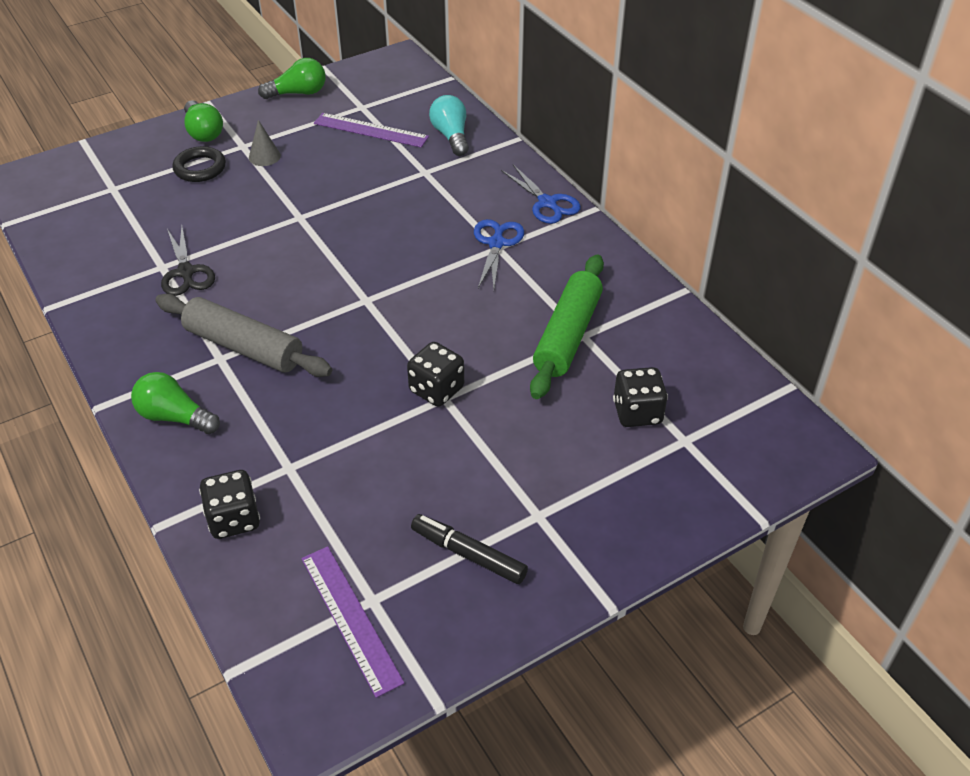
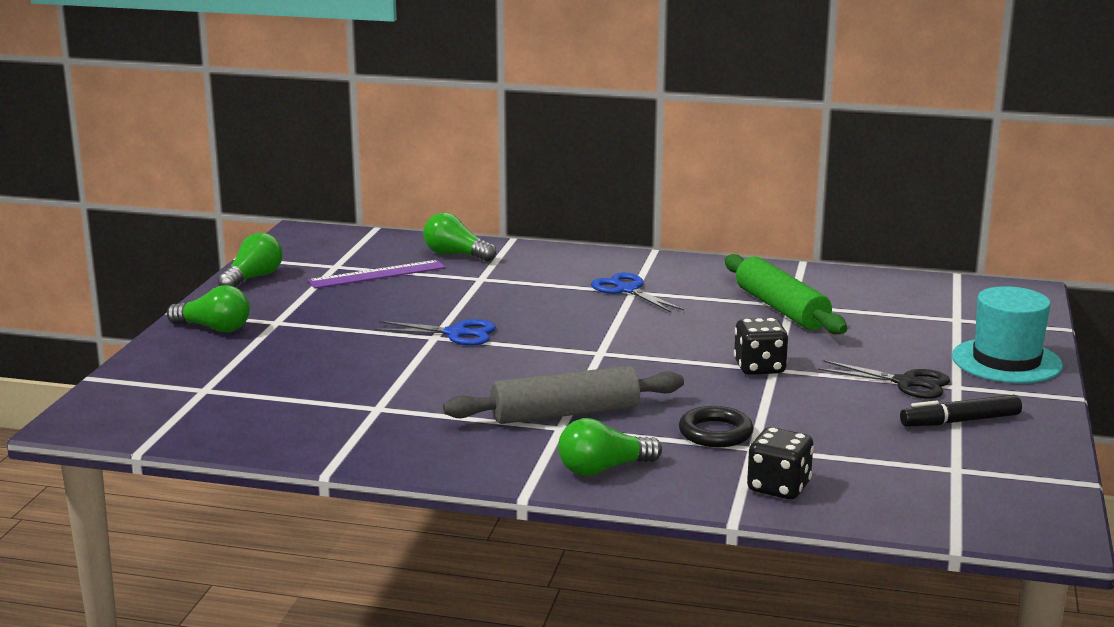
camera: 45 degrees left, 25 degrees down
(186, 272) = (410, 401): black scissors -> black scissors (906, 383)
(200, 168) = (267, 347): black ring -> black ring (715, 433)
(264, 156) = (314, 320): grey cone -> none
(350, 618) = (964, 483): purple ruler -> none
(451, 136) = (455, 255): turquoise light bulb -> green light bulb
(547, 203) = (615, 259): blue scissors -> blue scissors (456, 333)
(631, 518) = (1006, 361): none -> turquoise hat
(637, 412) = (904, 321): black dice -> none

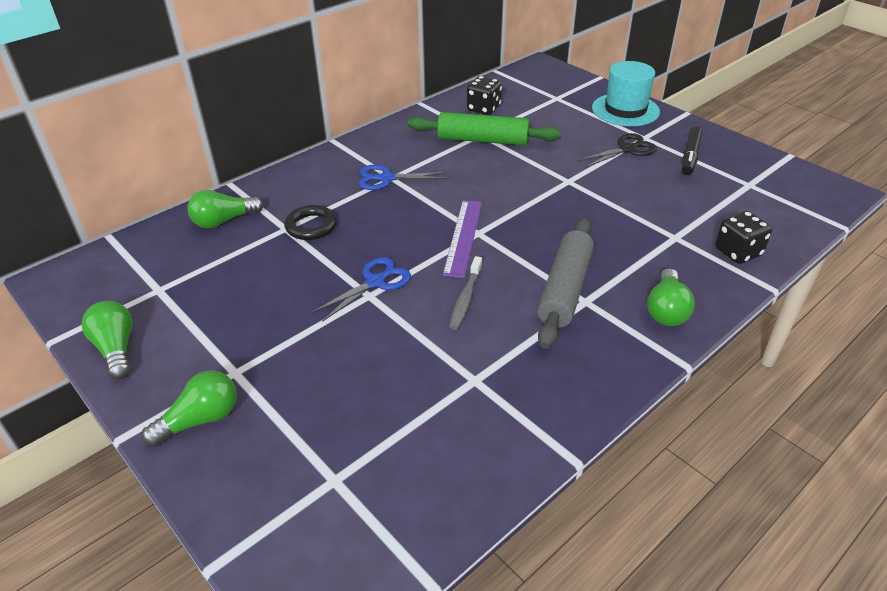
camera: 55 degrees left, 20 degrees up
(377, 274) = (208, 274): purple ruler -> purple ruler (463, 237)
(486, 375) = (465, 298): none -> grey toothbrush
(715, 433) = (644, 241): black ring -> black ring (311, 226)
(759, 368) = (562, 185): black dice -> black dice (483, 109)

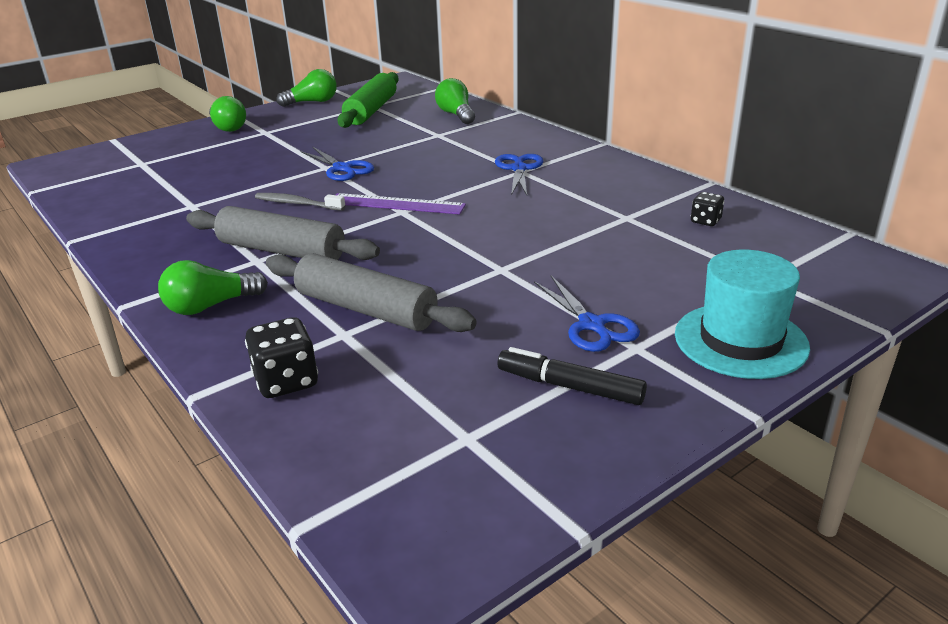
camera: 95 degrees right, 10 degrees down
(311, 226) = (438, 143): black ring -> none
(483, 109) = (705, 221): black dice -> black dice, size x0.61
(483, 140) = (611, 218): green rolling pin -> green rolling pin (371, 111)
(627, 149) = (592, 325): black scissors -> blue scissors
(641, 232) = (366, 309): none -> grey rolling pin
(666, 310) = (210, 306): green light bulb -> green light bulb turned 45 degrees counterclockwise

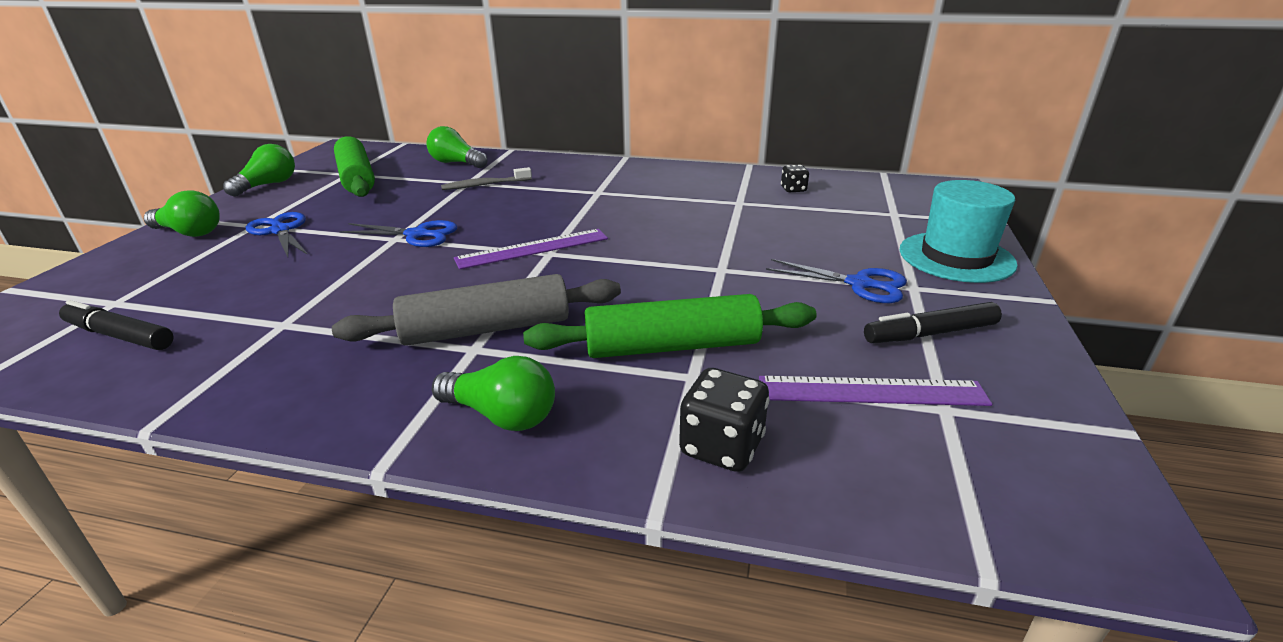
camera: 40 degrees left, 0 degrees up
(120, 185) = (120, 336): none -> black marker
(210, 306) = (502, 415): green light bulb -> green light bulb turned 90 degrees counterclockwise
(297, 204) = (423, 280): grey toothbrush -> grey toothbrush (484, 185)
(366, 309) = (672, 346): grey rolling pin -> green rolling pin
(438, 400) = (871, 391): none -> purple ruler
(519, 169) = (593, 191): blue scissors -> blue scissors (280, 231)

